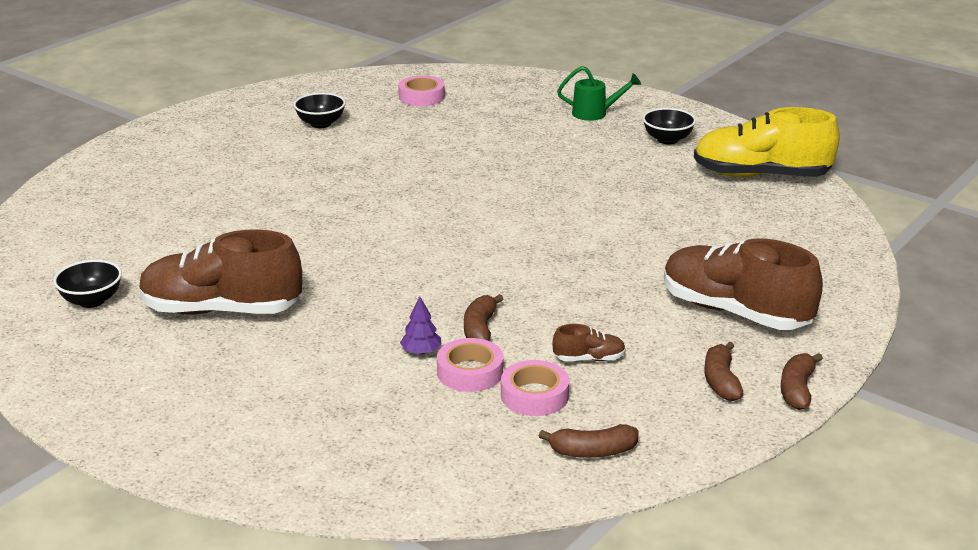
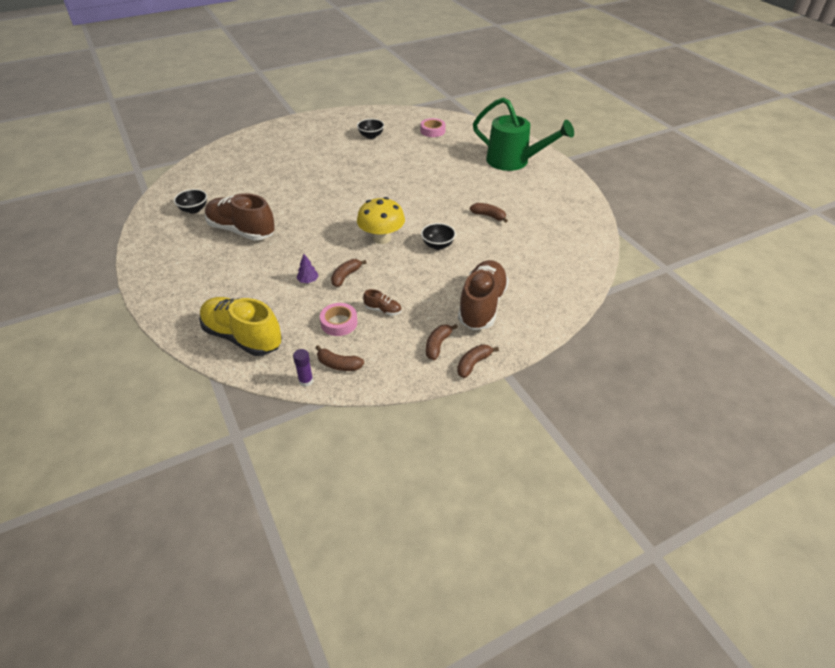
camera: 25 degrees right, 15 degrees up
(470, 372) = (320, 299): pink tape -> none
(487, 262) = (381, 238): none -> yellow mushroom
(561, 490) = (306, 381): none -> purple glue stick
(595, 113) = (513, 161): green watering can -> green watering can, size x2.16
(628, 193) = (488, 216): none -> brown banana
(667, 139) = (539, 187): black bowl -> black bowl (437, 245)
(735, 312) = (482, 305): brown shoe -> brown shoe turned 45 degrees clockwise
(761, 176) = (572, 223): yellow shoe -> yellow shoe (242, 337)

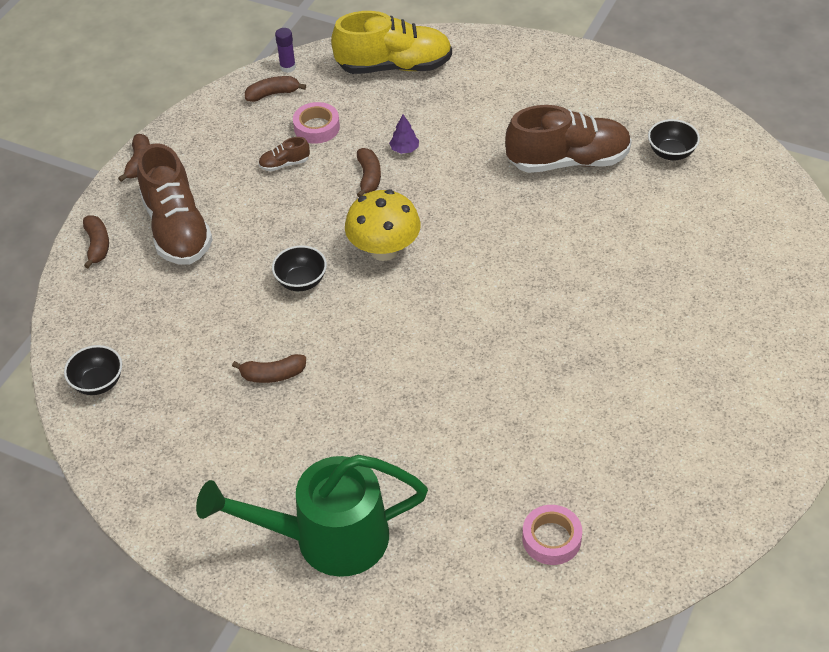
camera: 145 degrees right, 5 degrees up
(371, 136) = (640, 448): black bowl -> black bowl (98, 383)
(438, 345) = (191, 161): brown banana -> brown banana (97, 245)

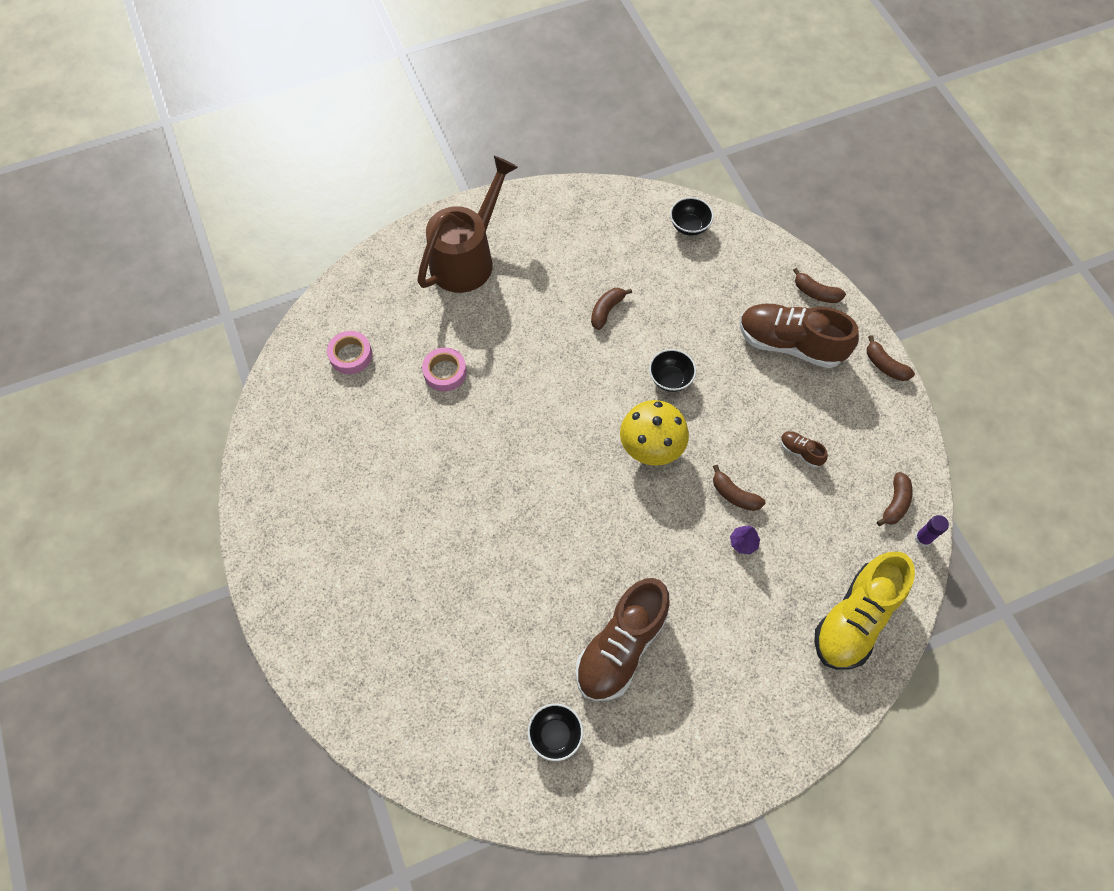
camera: 130 degrees right, 15 degrees up
(284, 164) = (800, 452): brown shoe -> brown shoe turned 75 degrees counterclockwise
(316, 127) = (824, 503): pink tape -> pink tape (445, 372)
(327, 538) = (467, 258): green watering can -> brown watering can

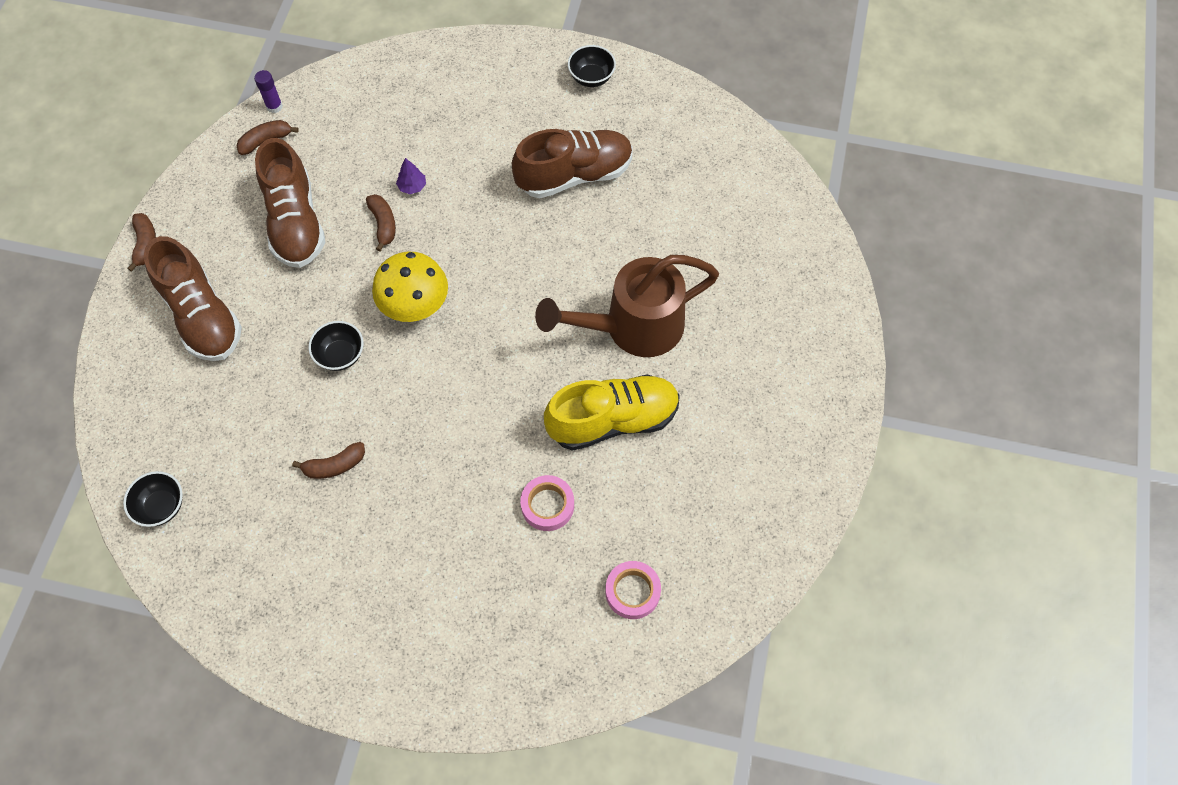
camera: 145 degrees left, 0 degrees up
(467, 258) = (424, 633): brown watering can -> brown watering can (633, 327)
(555, 735) = (670, 150): black bowl -> black bowl (591, 77)
(800, 452) = (295, 222): brown shoe -> brown shoe, size x2.38
(816, 293) = (124, 348): brown banana -> none
(855, 619) = (383, 90): yellow shoe -> yellow shoe (613, 420)

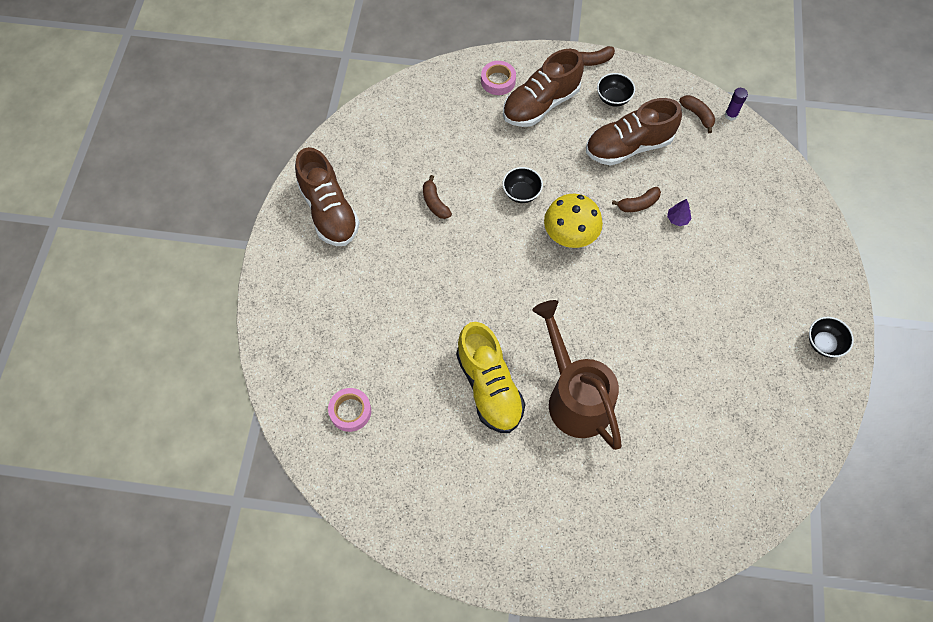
camera: 85 degrees right, 0 degrees up
(161, 506) = (398, 109): black bowl -> black bowl (613, 98)
(547, 505) = (415, 345): pink tape -> pink tape (498, 81)
(574, 175) = (715, 338): brown shoe -> brown shoe (329, 211)

